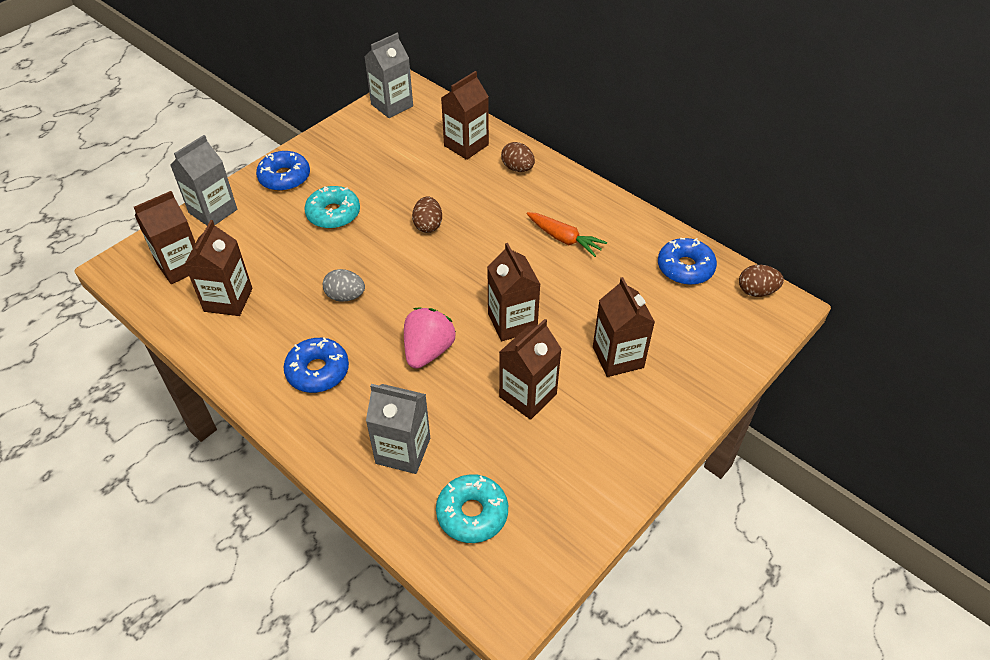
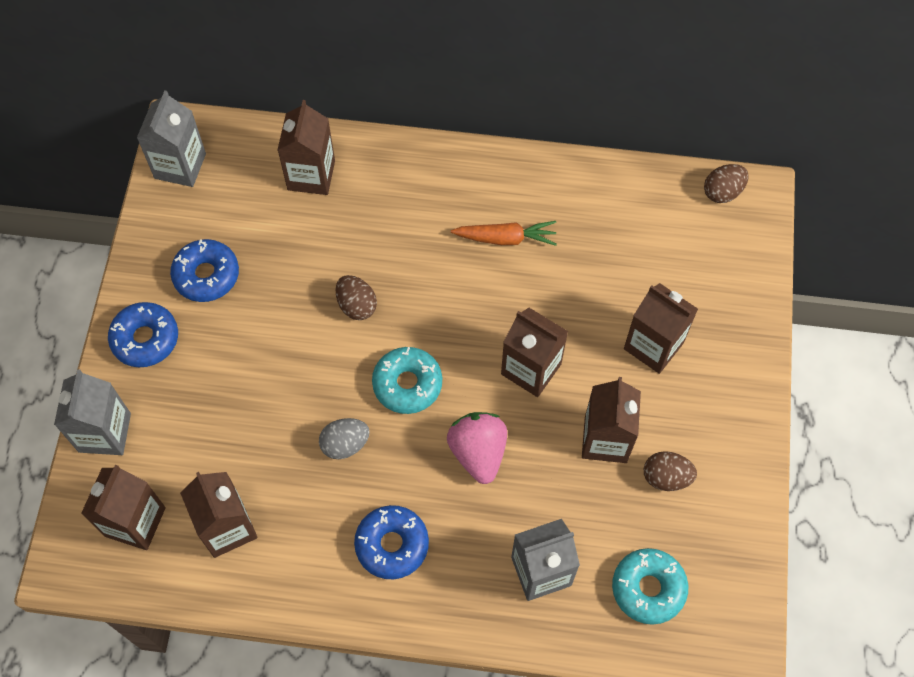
camera: 35 degrees left, 15 degrees up
(333, 214) = (243, 353): turquoise donut -> turquoise donut (407, 384)
(517, 168) = (390, 175): brown egg -> brown egg (666, 477)
(685, 268) = (642, 203): blue donut -> blue donut (206, 275)

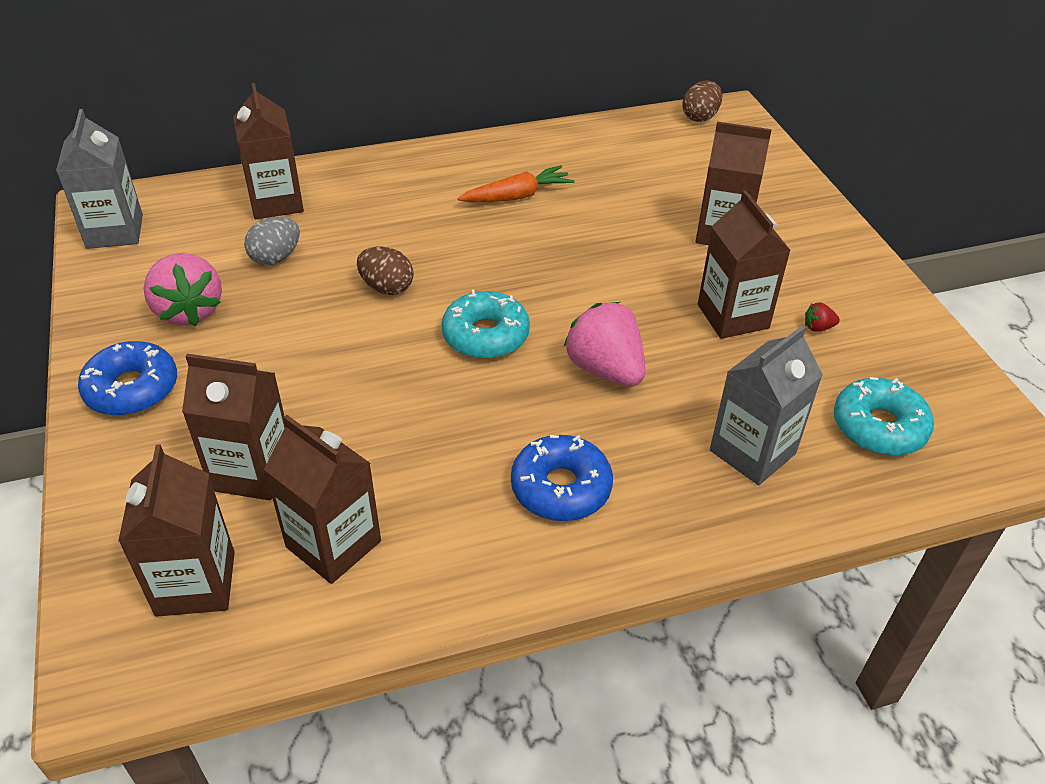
camera: 25 degrees left, 20 degrees down
(105, 432) = (110, 499): grey carton -> none
(206, 275) = (189, 311): blue donut -> pink strawberry
(345, 444) = (444, 410): grey egg -> grey egg (276, 257)
(531, 369) = (613, 284): brown carton -> brown carton (252, 471)
(666, 477) = (818, 327): brown egg -> red strawberry

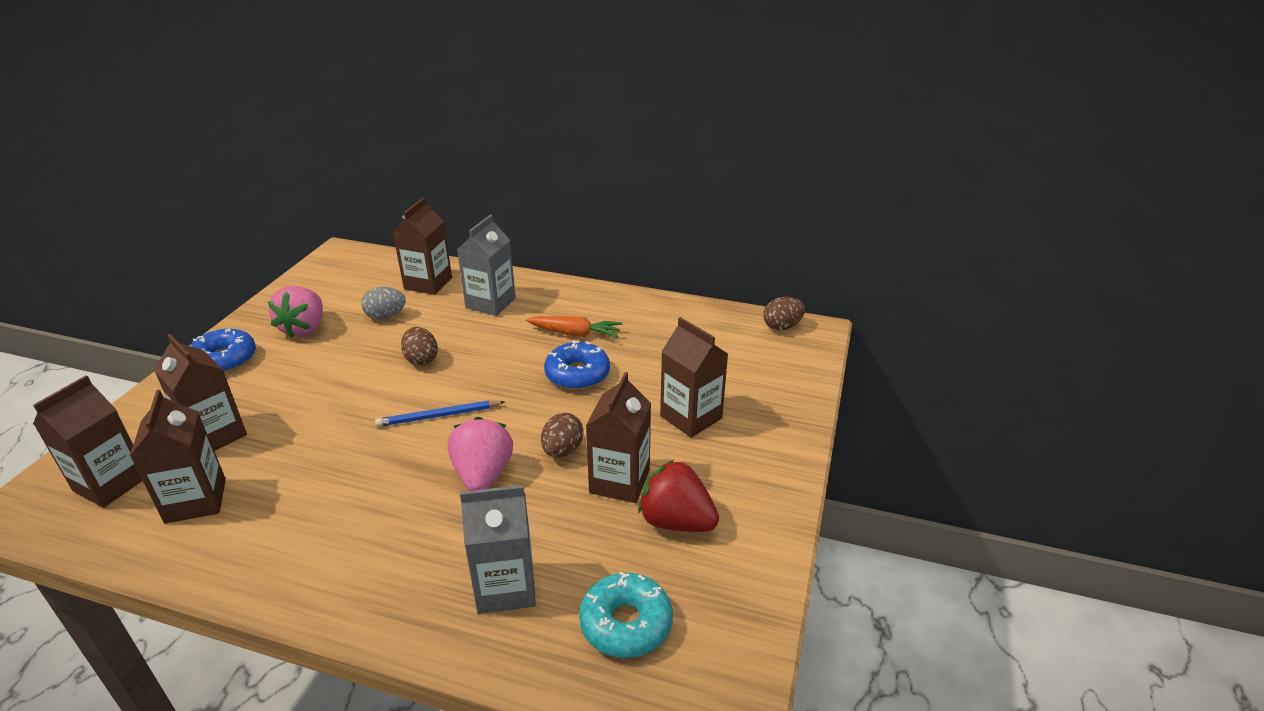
camera: 35 degrees right, 10 degrees down
(115, 231) = (327, 269): grey carton -> grey carton (490, 303)
(485, 335) = (438, 416): turquoise donut -> blue pencil
(561, 488) = (353, 539): blue donut -> blue donut (577, 374)
(649, 313) = (562, 450): none -> brown egg
(818, 327) = (676, 521): red strawberry -> red strawberry, size x2.46

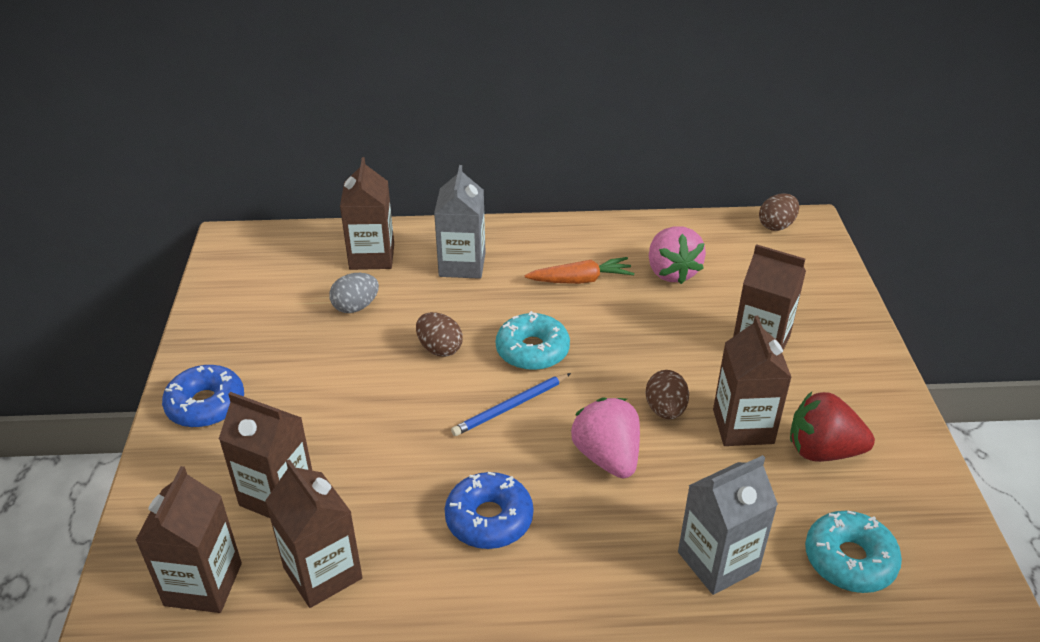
camera: 20 degrees left, 5 degrees up
(304, 328) = (271, 344): pink strawberry -> pink strawberry (671, 272)
(491, 378) = (532, 350): none -> turquoise donut
(577, 374) = (617, 324): blue donut -> blue donut (489, 519)

